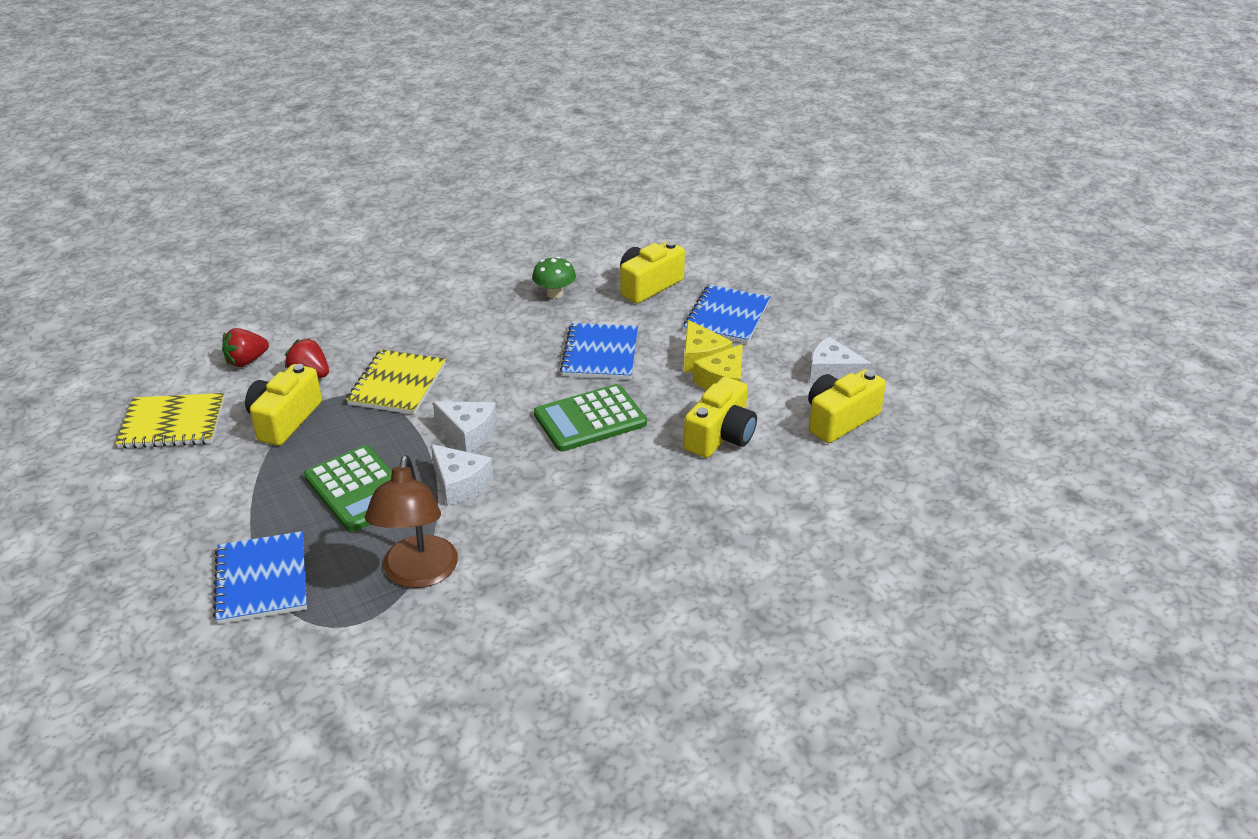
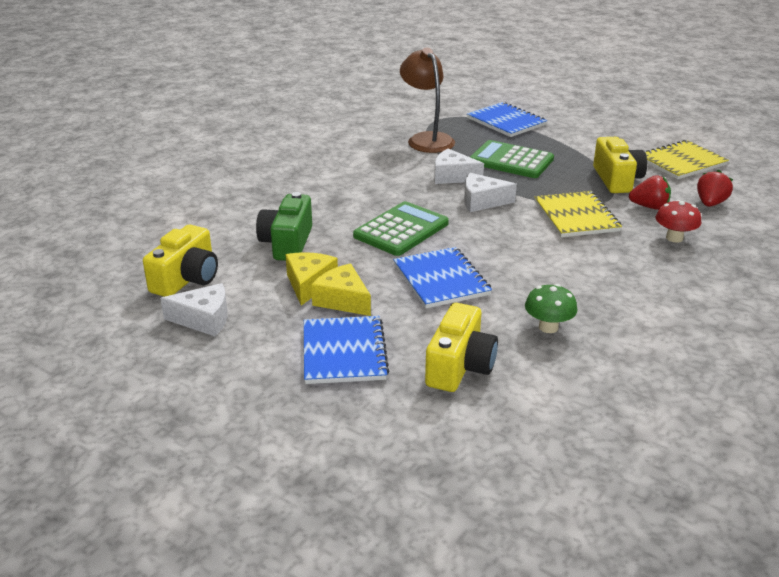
camera: 155 degrees right, 5 degrees down
(344, 336) = (674, 238): none -> red mushroom
(720, 436) = (287, 243): yellow camera -> green camera

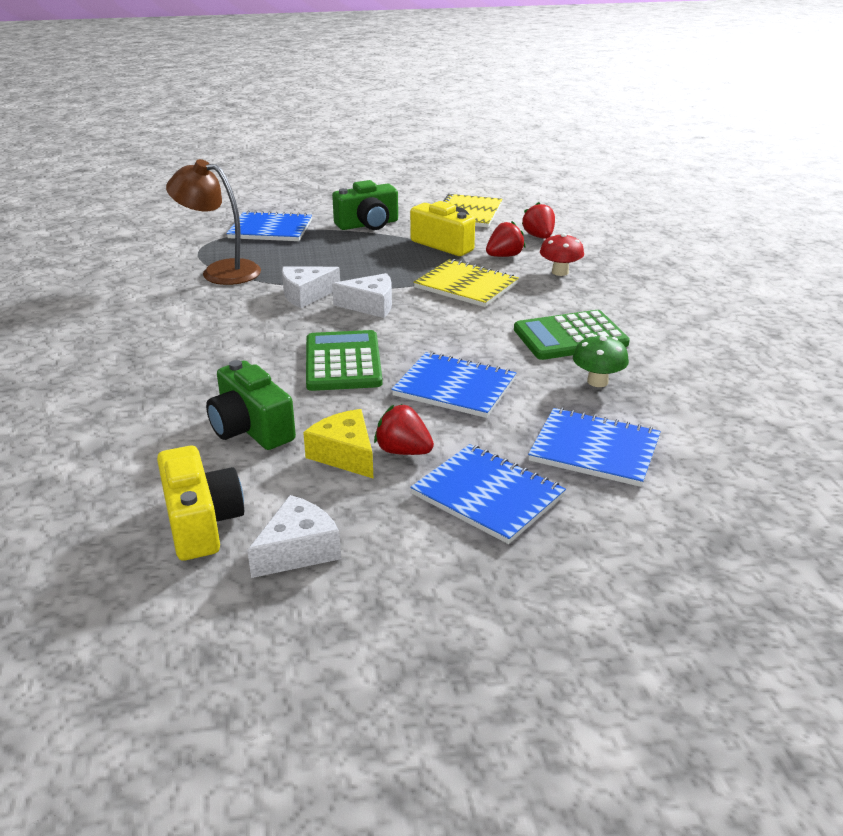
camera: 45 degrees left, 0 degrees up
(343, 300) = (403, 451): yellow cheese -> red strawberry
(460, 366) = (594, 449): yellow camera -> blue notebook
(482, 201) = (370, 306): white cheese -> white cheese turned 135 degrees counterclockwise
(511, 161) = (334, 261): green calculator -> green calculator (570, 337)
(583, 143) = (368, 224): none -> green camera

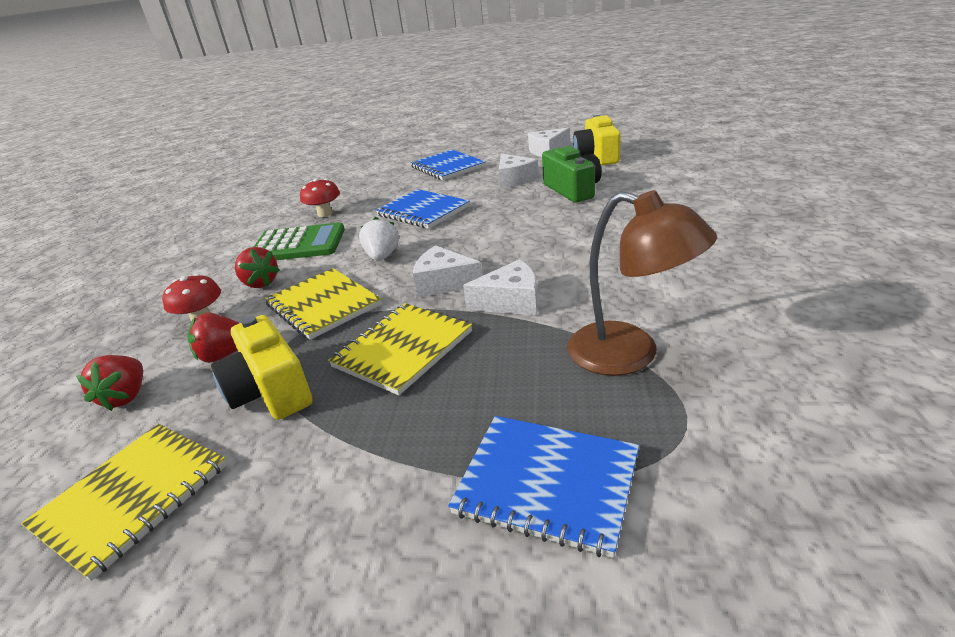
camera: 160 degrees left, 0 degrees up
(343, 362) = (496, 228): green calculator -> none
(345, 454) = (514, 179): yellow cheese -> white cheese
(368, 224) = (345, 476): green camera -> none
(374, 265) = (403, 349): none -> yellow notebook
(403, 451) = (479, 181): red strawberry -> red strawberry (260, 283)
(453, 327) = (382, 256): none -> white strawberry
(594, 449) = (374, 183): blue notebook -> none
(597, 381) = (325, 214): green mushroom -> red mushroom

